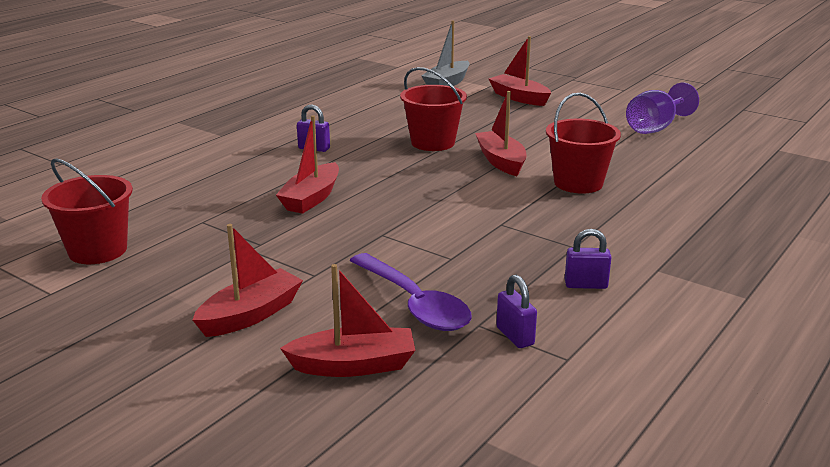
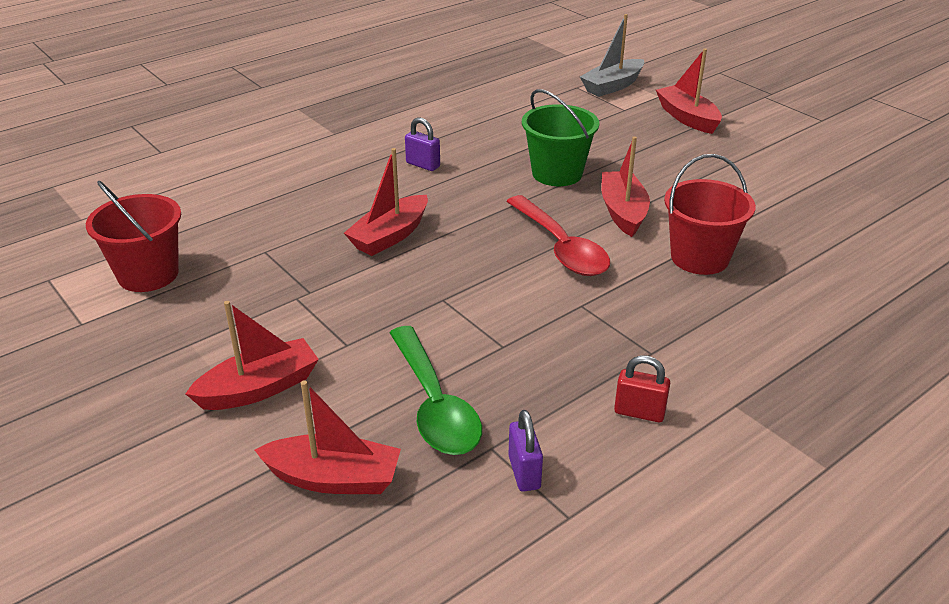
camera: 15 degrees right, 10 degrees up
(414, 303) = (434, 404): purple spoon -> green spoon
(433, 143) = (557, 173): red bucket -> green bucket
(463, 189) = (561, 247): none -> red spoon
(586, 285) = (639, 412): purple padlock -> red padlock
(655, 128) = (834, 185): purple goblet -> none

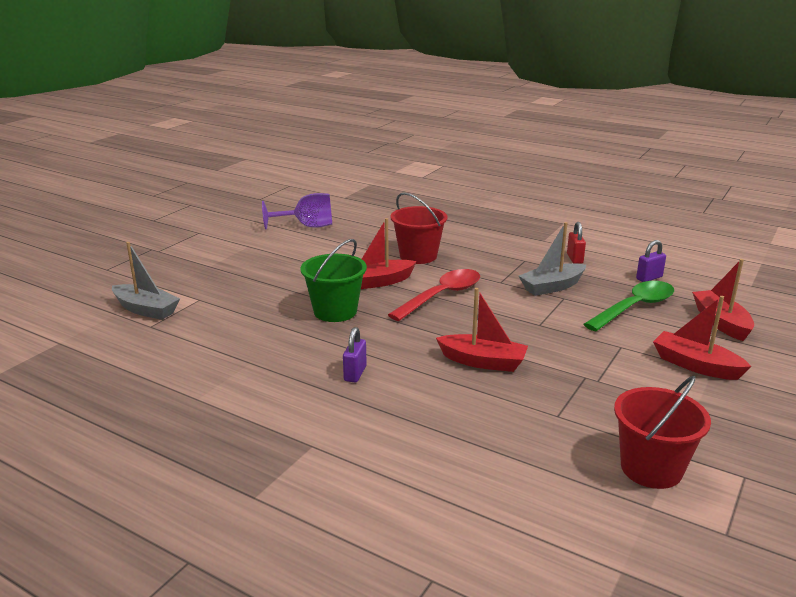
camera: 110 degrees left, 10 degrees down
(543, 347) = (552, 287): none -> grey boat
(687, 118) = (209, 274): red boat -> none
(836, 191) = (307, 226): none -> purple goblet

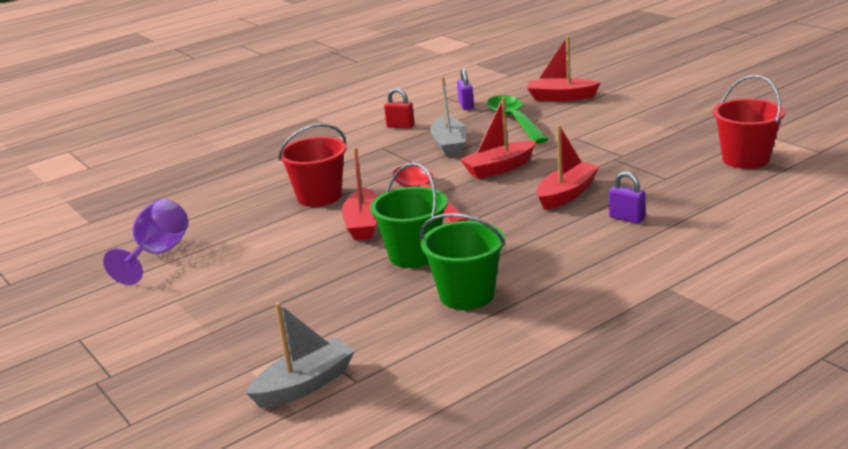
camera: 65 degrees left, 0 degrees up
(276, 345) = (467, 295): none -> green bucket
(355, 373) = (553, 255): purple padlock -> purple padlock (627, 218)
(695, 365) = (619, 118): red boat -> red boat (499, 168)

